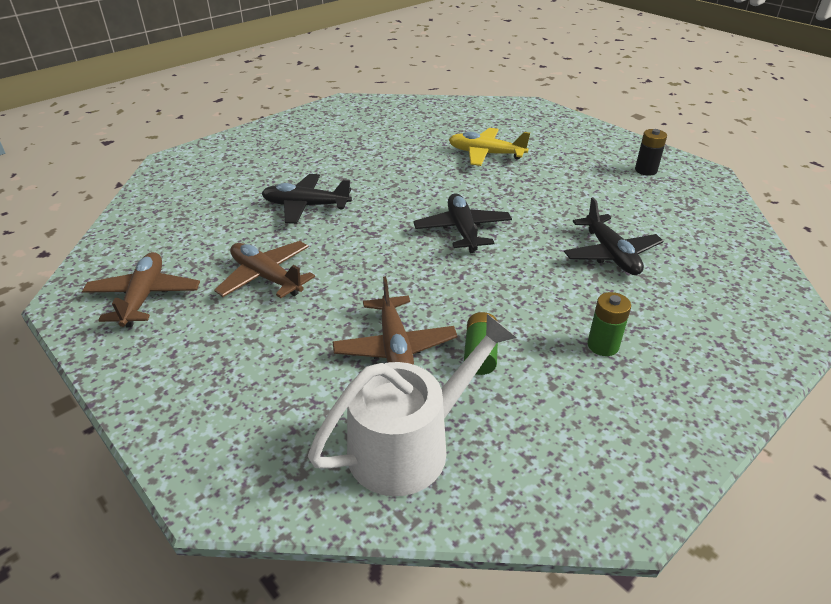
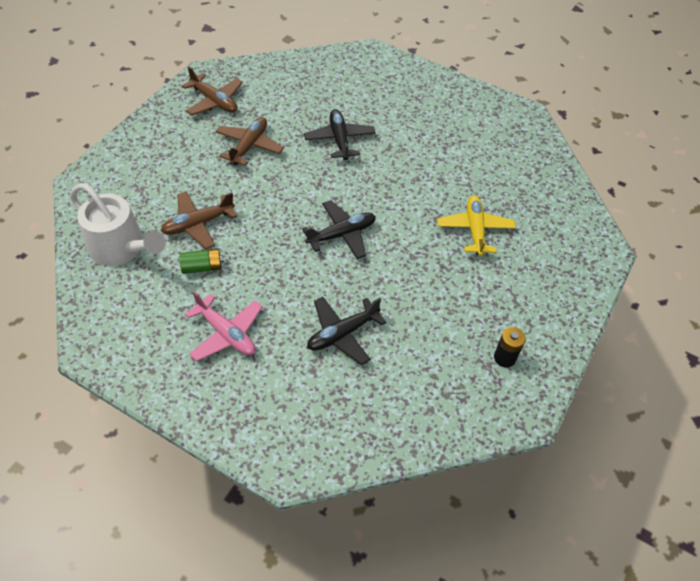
camera: 70 degrees right, 15 degrees up
(144, 297) = (214, 101): brown plane -> brown plane turned 60 degrees clockwise
(603, 345) = (226, 333): green battery -> pink plane

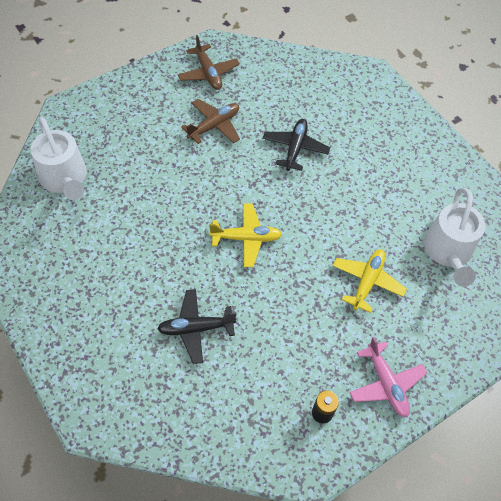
camera: 25 degrees right, 5 degrees up
(198, 224) = (134, 181): brown plane -> none
(202, 267) = (117, 221): green battery -> none
(226, 333) = (104, 287): pink plane -> pink plane (386, 384)
(341, 234) = (246, 238): black plane -> yellow plane
(528, 178) = (448, 251): none -> white watering can

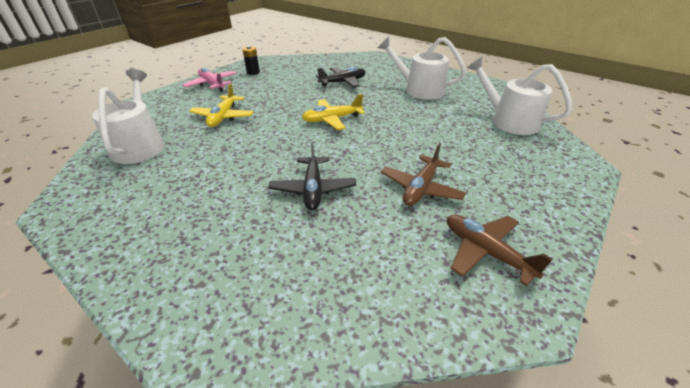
camera: 165 degrees right, 20 degrees down
(106, 272) = (419, 90): none -> white watering can

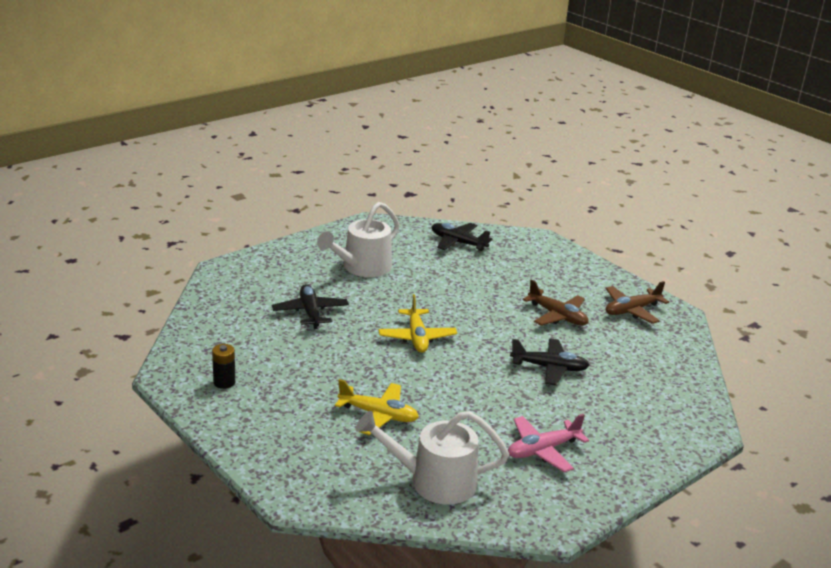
camera: 80 degrees left, 10 degrees down
(212, 84) = (255, 424): pink plane -> pink plane (542, 450)
(509, 121) = (458, 243): white watering can -> black plane

